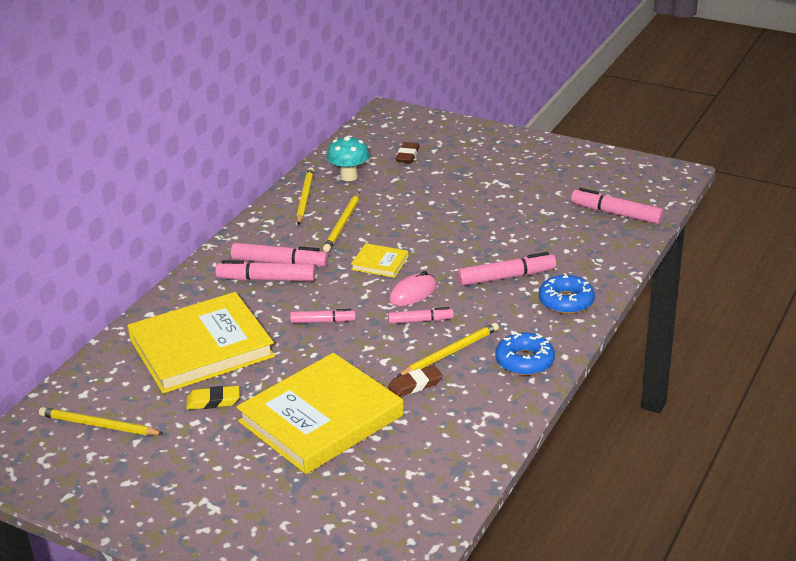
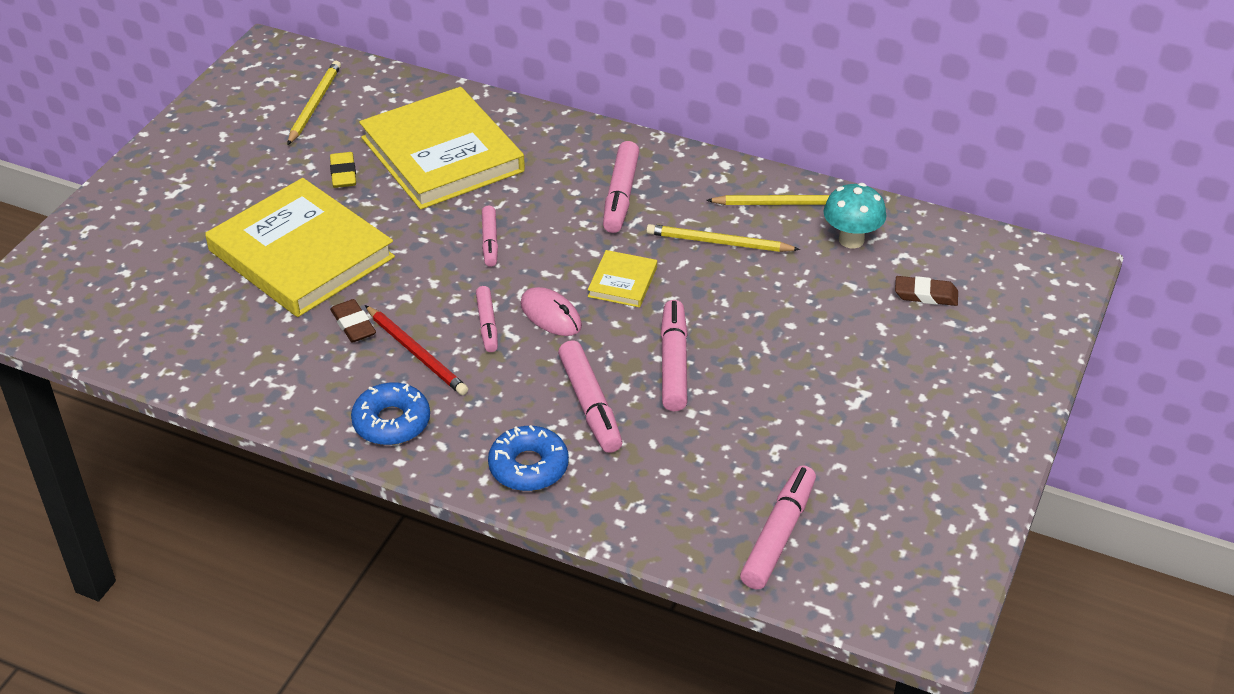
camera: 85 degrees right, 10 degrees up
(266, 279) = (582, 188): pink marker -> pink marker (673, 363)
(450, 352) = (416, 353): yellow pencil -> red pencil

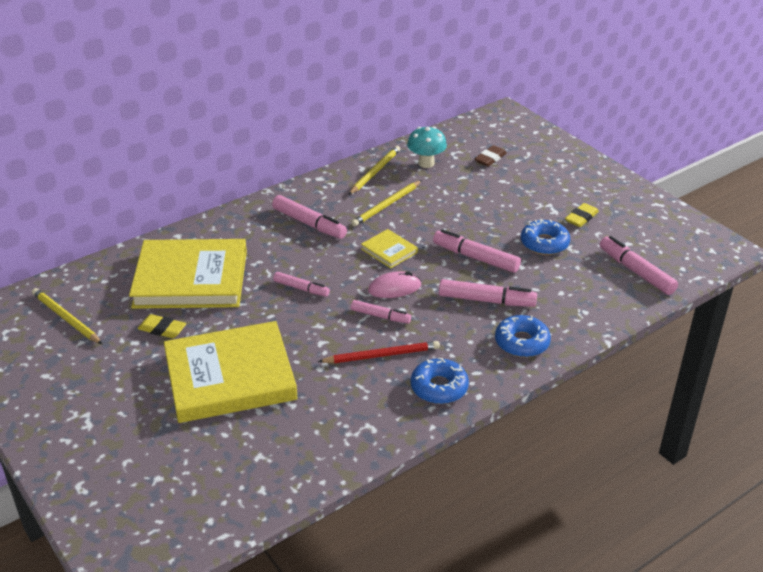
camera: 60 degrees left, 5 degrees down
(353, 325) = (328, 375): brown eraser -> none
(764, 418) = (544, 243): none -> blue donut
(862, 436) = (581, 218): none -> yellow eraser

